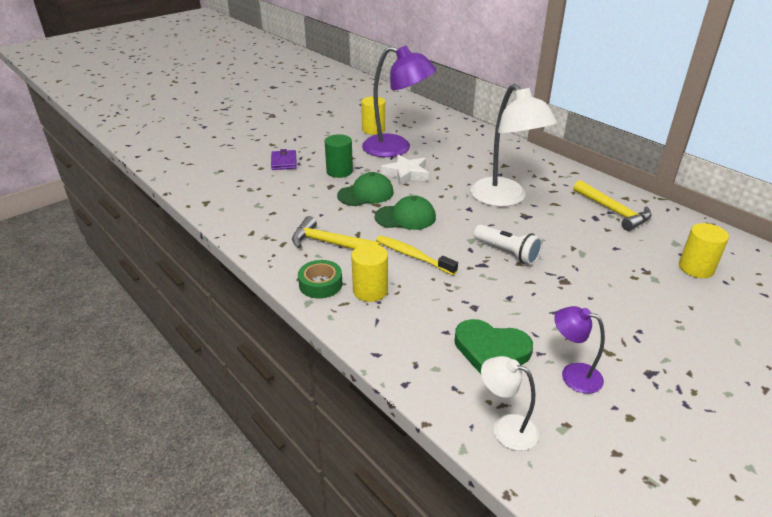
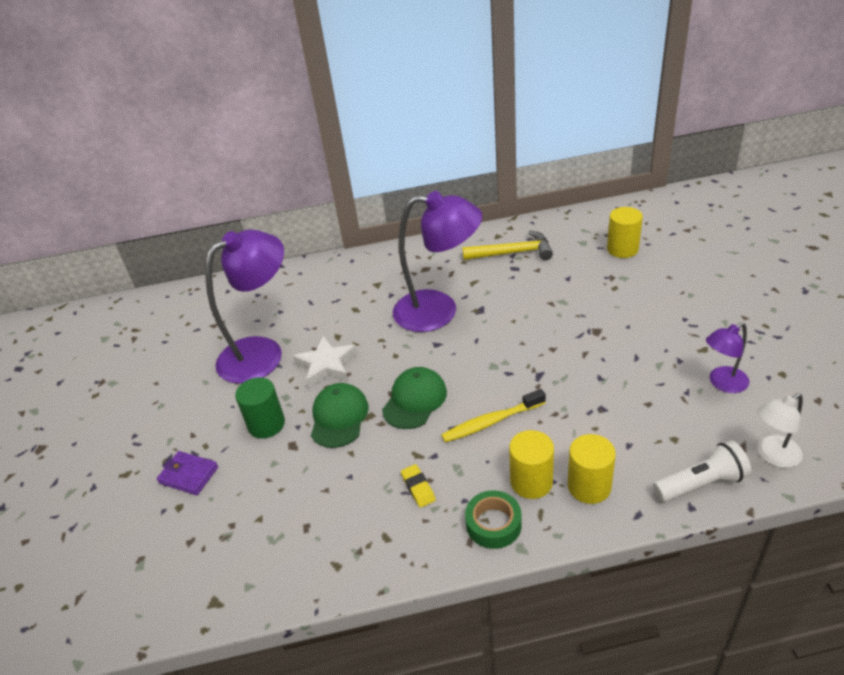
camera: 55 degrees left, 5 degrees up
(330, 243) = (418, 488): yellow hammer -> yellow eraser
(373, 129) = (196, 356): yellow cylinder -> yellow cylinder (589, 486)
(491, 350) = (669, 423): green heart -> none
(504, 199) = (439, 311): white lamp -> purple lamp
(507, 252) = (531, 349): white flashlight -> white flashlight (701, 483)

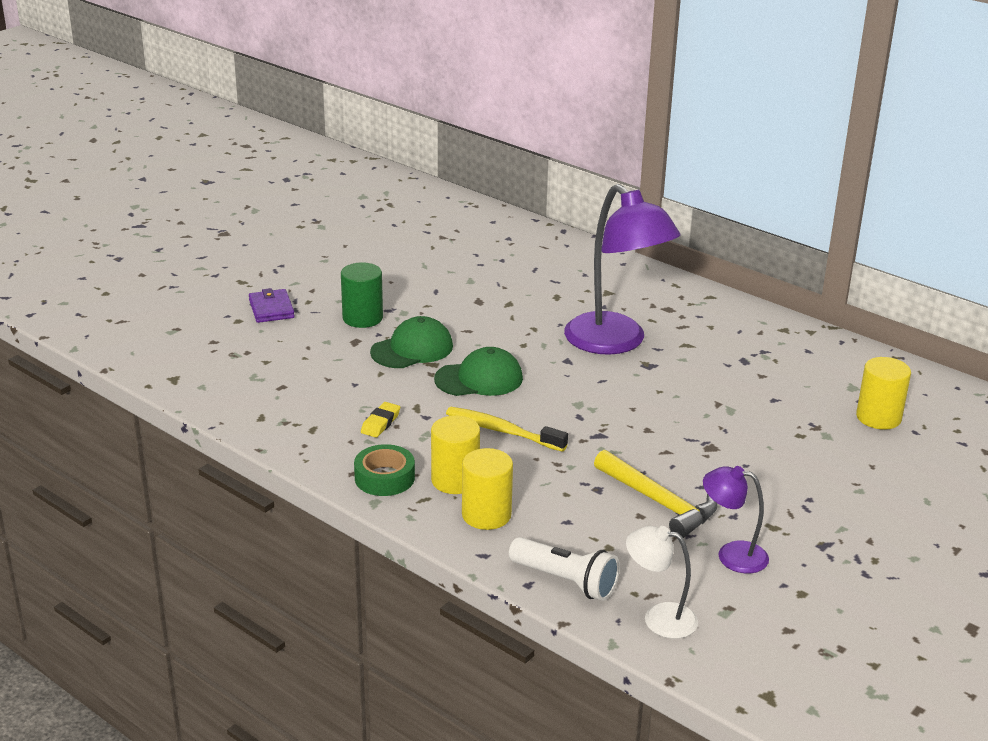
camera: 45 degrees right, 10 degrees down
(262, 352) = (440, 276): purple lamp -> none
(327, 366) = (464, 315): white star -> none
(513, 253) = (768, 350): yellow hammer -> yellow hammer (659, 502)

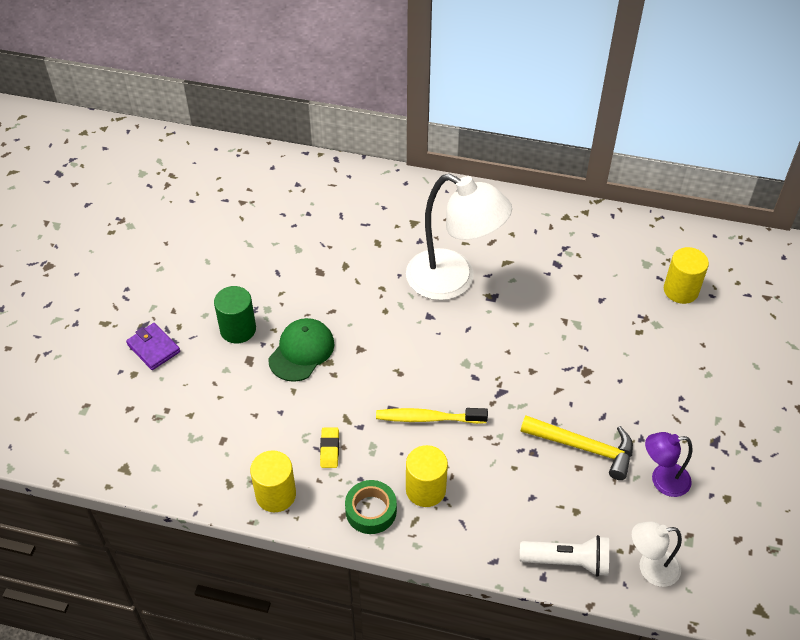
camera: 25 degrees left, 20 degrees up
(479, 379) = (375, 365): green cap -> none
(486, 515) = (471, 517): yellow cylinder -> yellow cylinder (276, 495)
(615, 343) = (453, 281): purple lamp -> white lamp

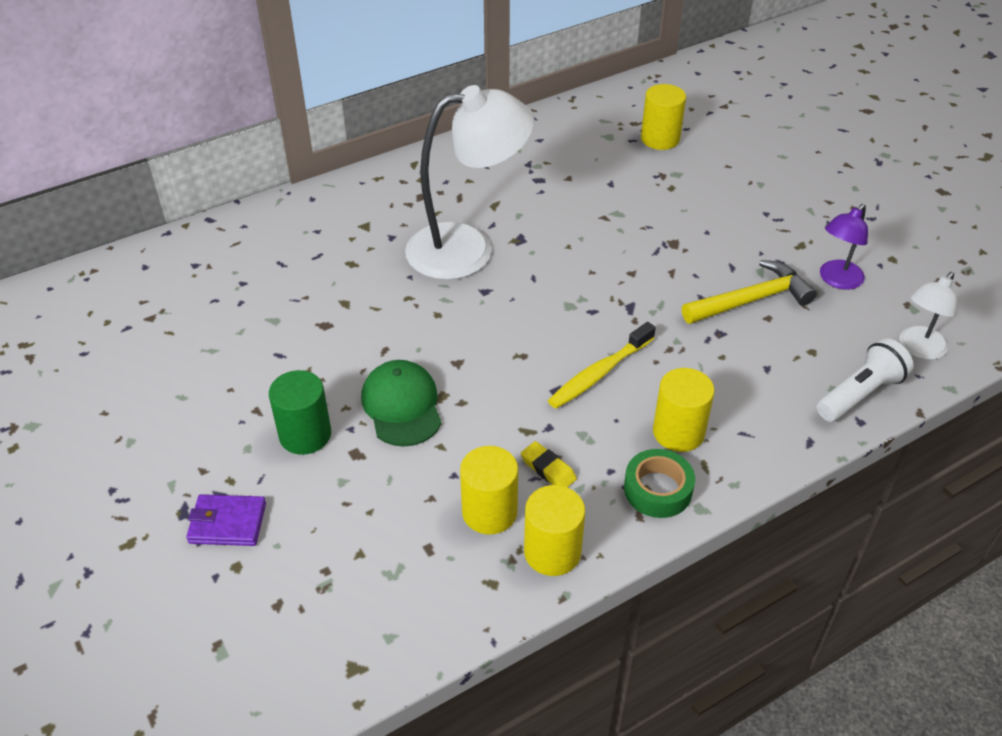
camera: 45 degrees left, 5 degrees down
(272, 447) = (489, 512): none -> yellow cylinder

